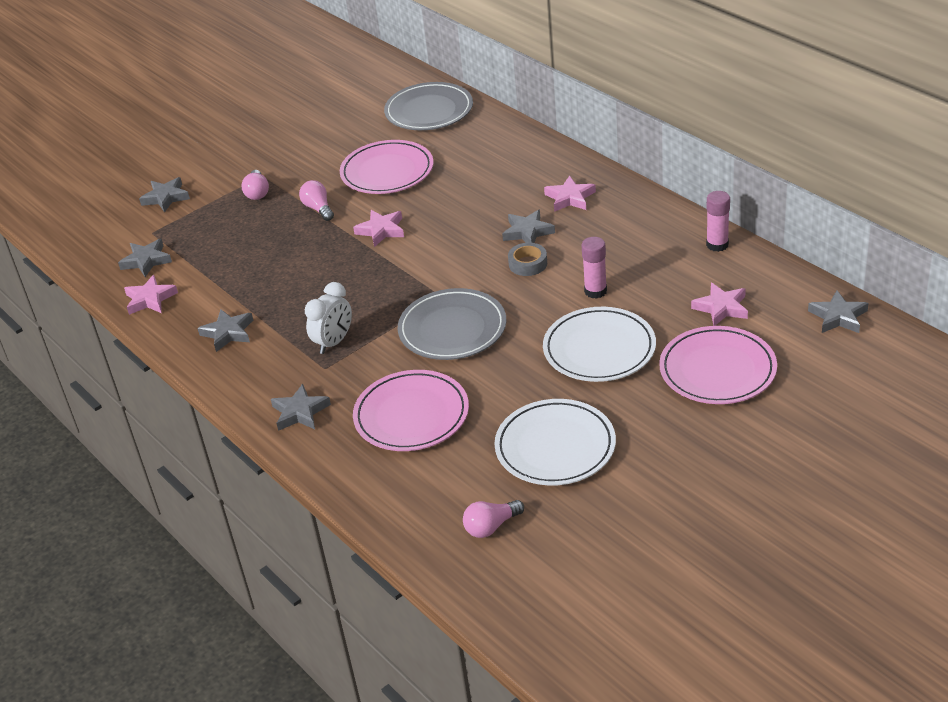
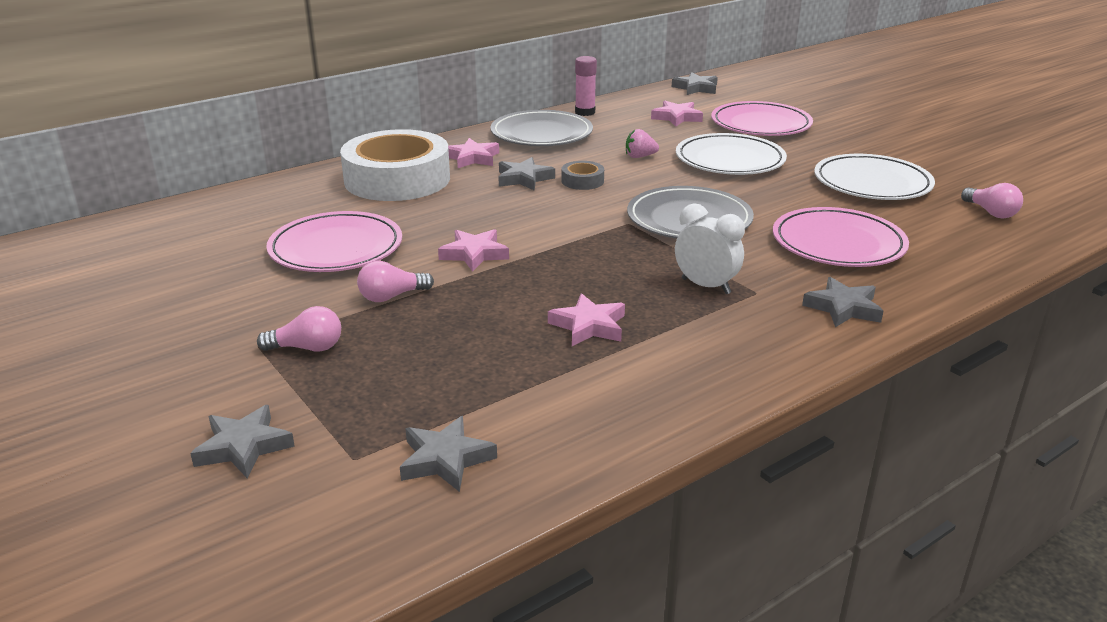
camera: 90 degrees left, 10 degrees down
(150, 299) = (566, 448): pink star -> pink star (589, 326)
(228, 333) = (674, 365): grey star -> none
(429, 111) = (209, 219): grey plate -> grey plate (541, 134)
(514, 170) = (397, 179): none -> white tape
(595, 291) = (640, 157): pink glue stick -> pink strawberry

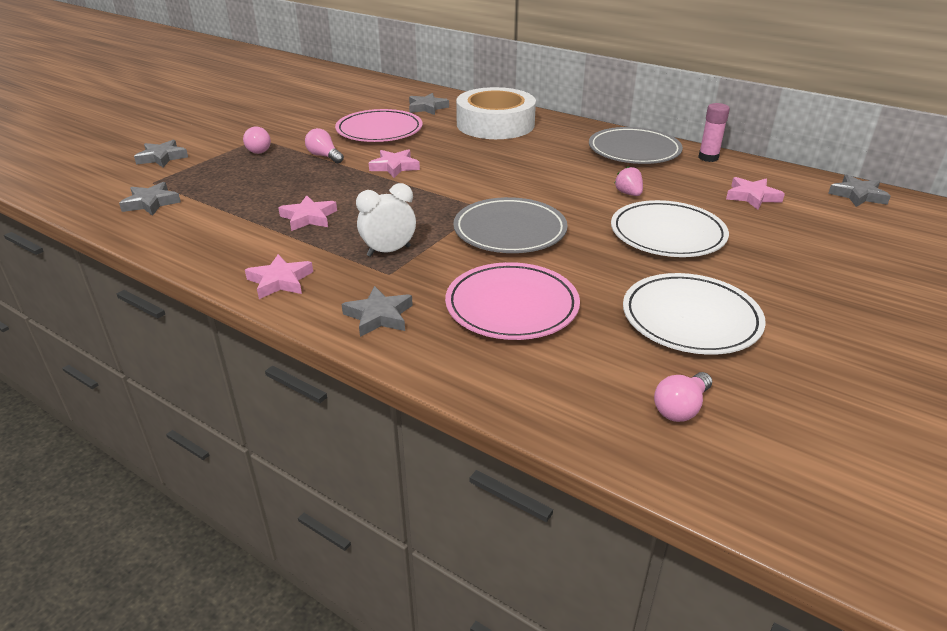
camera: 70 degrees right, 5 degrees up
(472, 158) = (556, 137): pink star -> pink star (280, 281)
(524, 178) = (534, 160): grey star -> grey star (427, 108)
(582, 181) = (550, 180): grey tape -> none
(706, 286) = (388, 251): white clock -> white clock turned 135 degrees counterclockwise
(760, 124) = (793, 240): pink plate -> none

